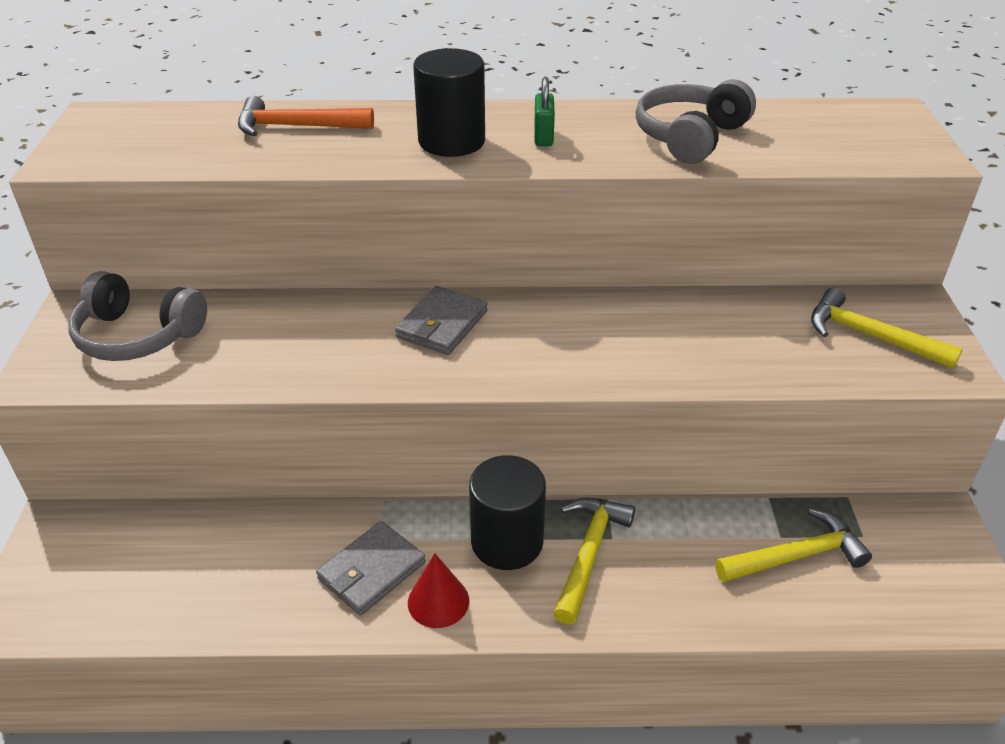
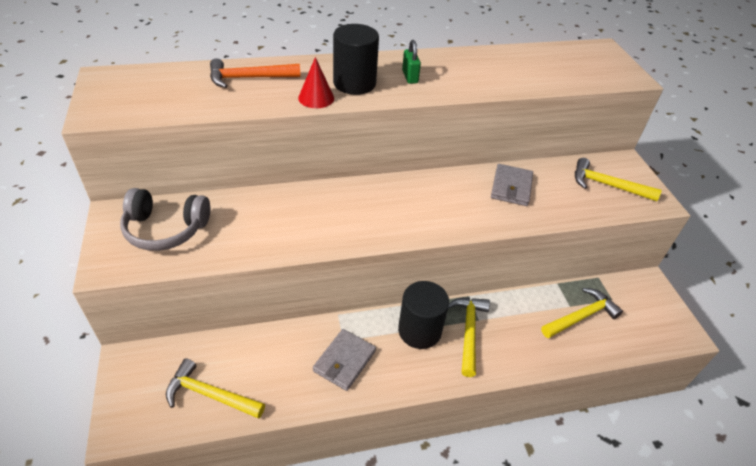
camera: 15 degrees left, 5 degrees up
(154, 590) = (210, 395): none -> yellow hammer
(438, 601) = (390, 374): red cone -> red cone (316, 98)
(442, 324) = (362, 201): grey wallet -> grey wallet (511, 187)
(690, 137) = (496, 72): grey headphones -> none

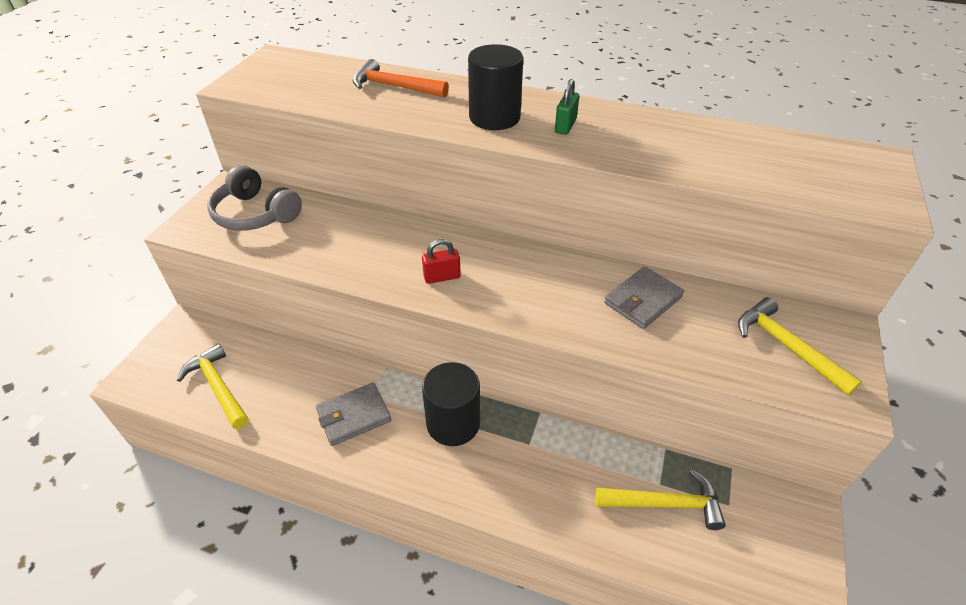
camera: 35 degrees right, 0 degrees up
(316, 98) = (439, 121): red cone -> none
(370, 222) = (442, 277): none -> red padlock
(468, 332) = (506, 451): yellow hammer -> none

